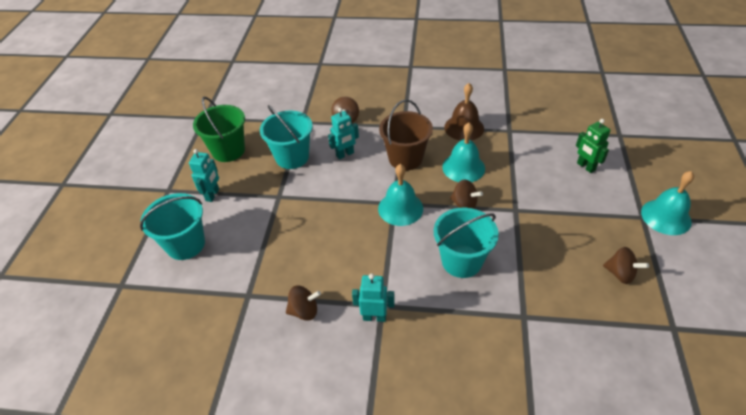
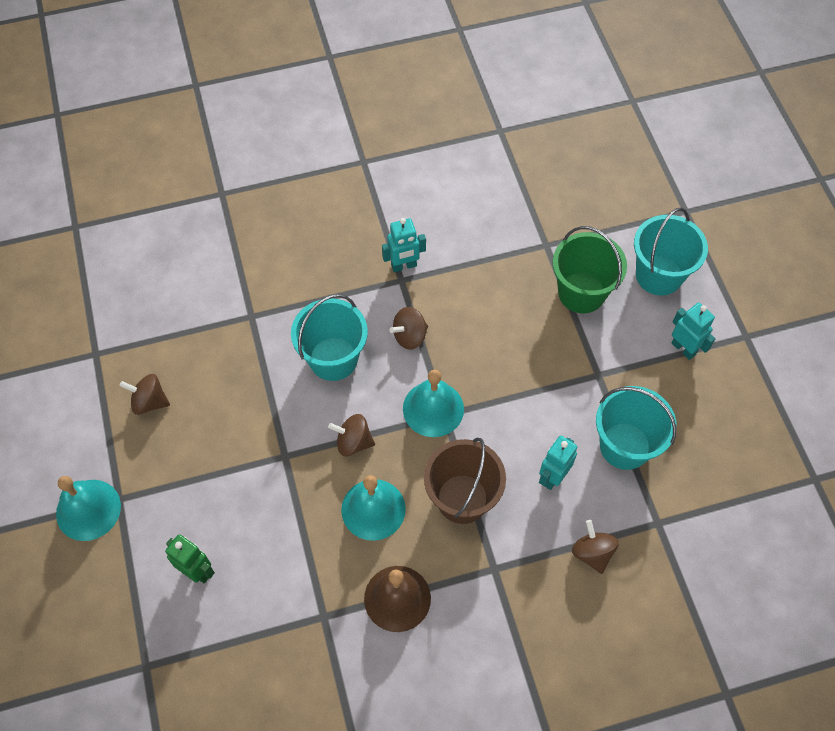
camera: 155 degrees right, 15 degrees up
(212, 195) = (683, 348): turquoise robot -> turquoise robot turned 150 degrees clockwise
(228, 150) = (723, 427): green bucket -> green bucket (581, 293)
(304, 311) = (478, 249): brown spinning top -> brown spinning top (409, 336)

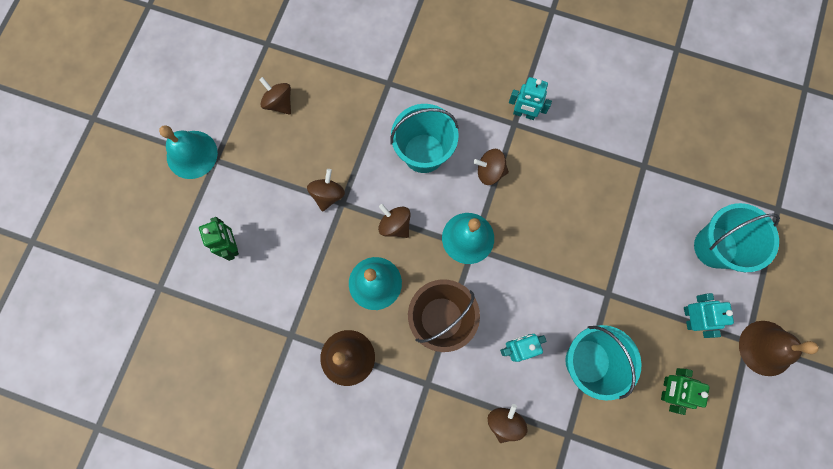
camera: 35 degrees right, 15 degrees up
(264, 457) = (328, 195): none -> brown spinning top
(581, 293) = (643, 221): green bucket -> none
(710, 423) = (666, 389): none -> green robot
(765, 332) = (766, 348): none -> brown bell

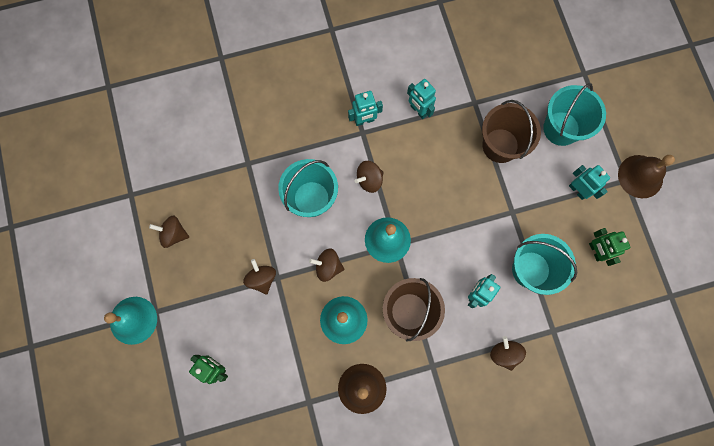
camera: 35 degrees left, 0 degrees up
(583, 138) = (418, 110): none -> turquoise robot
(641, 223) = (500, 145): none -> brown bucket

